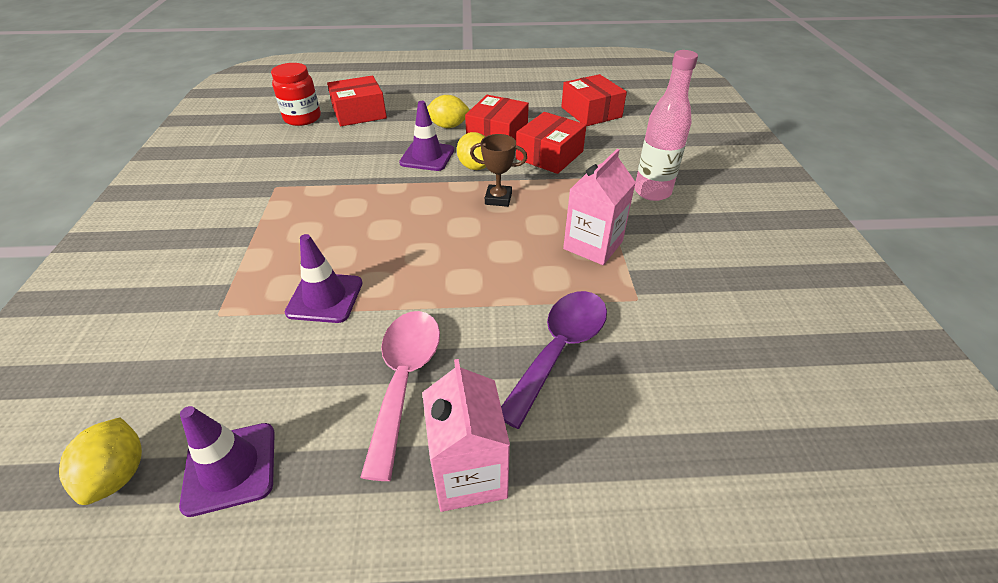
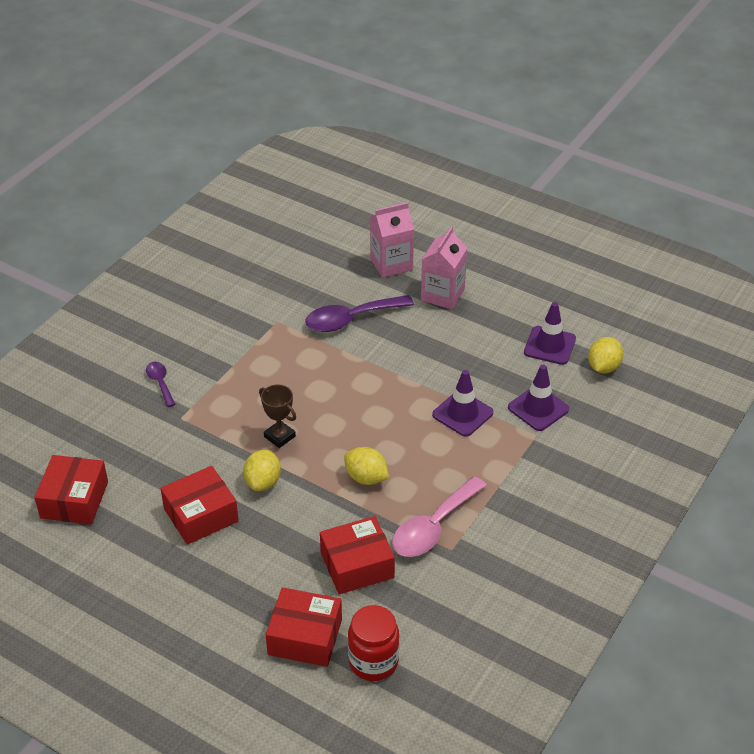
camera: 145 degrees left, 0 degrees up
(404, 379) = (445, 344): pink spoon -> pink spoon (433, 527)
(427, 156) = (292, 518): purple traffic cone -> purple traffic cone (538, 408)
(448, 126) = (233, 556): yellow lemon -> yellow lemon (366, 478)
(549, 155) = (186, 462): red box -> red box (357, 565)
(593, 245) = (259, 365): pink carton -> pink carton (391, 264)
(652, 192) = (160, 383): pink bottle -> purple spoon

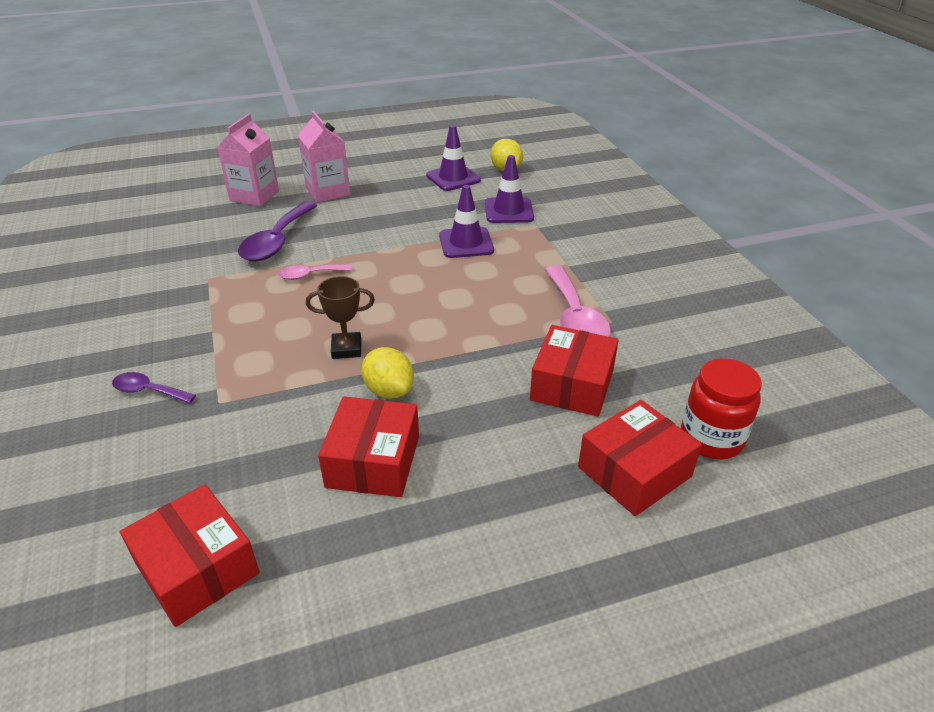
camera: 50 degrees left, 5 degrees down
(333, 364) = (310, 275): none -> pink spoon
(366, 478) = (470, 325): yellow lemon -> none

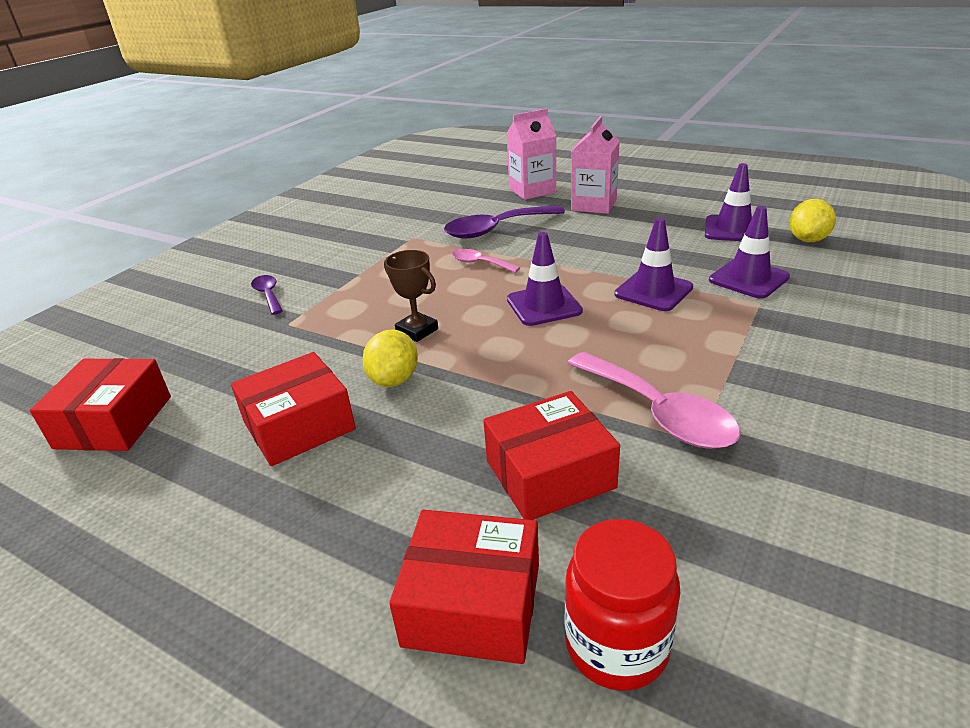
camera: 50 degrees right, 5 degrees down
(410, 285) = (544, 305): none -> purple traffic cone
(575, 318) = (658, 413): pink spoon -> pink spoon turned 75 degrees counterclockwise

